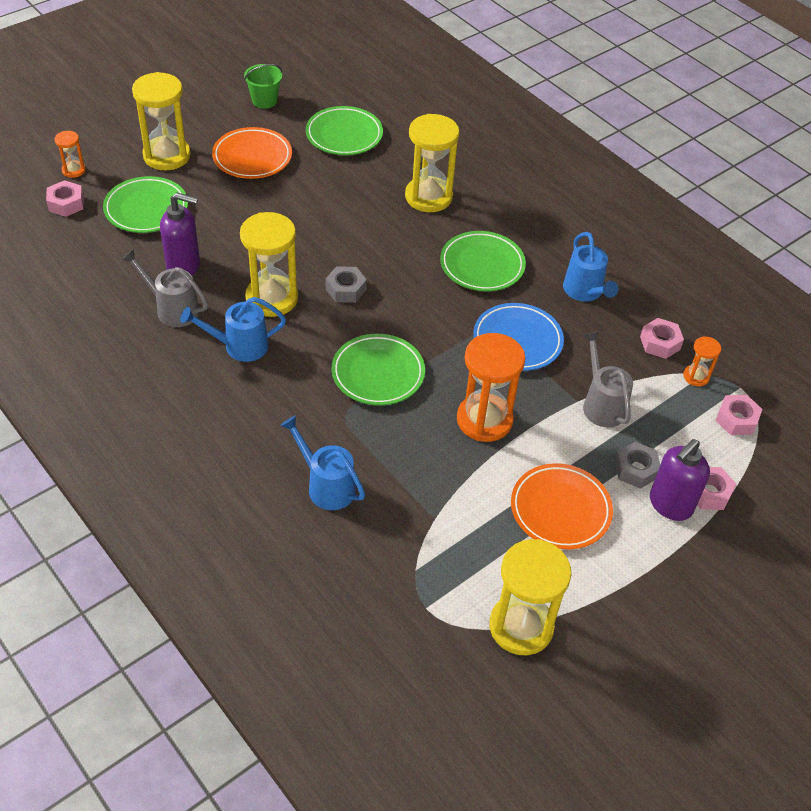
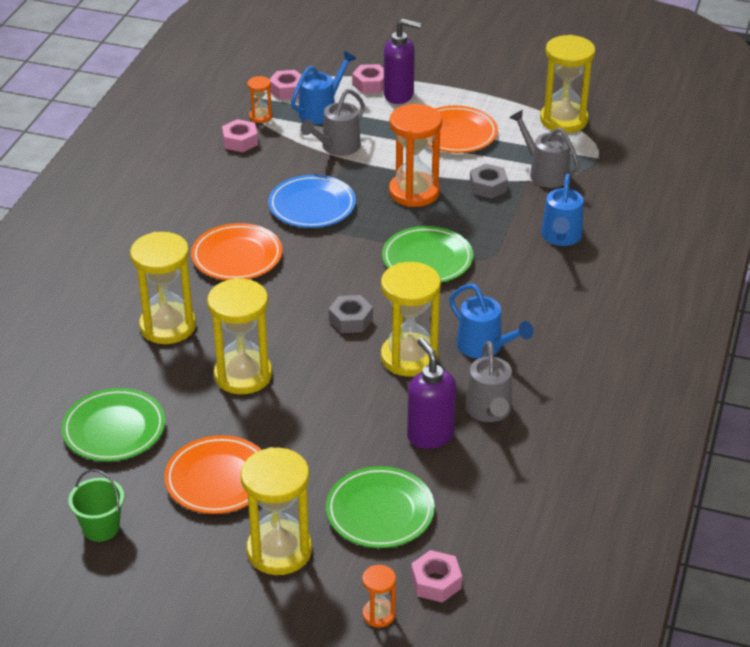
camera: 120 degrees left, 10 degrees down
(339, 209) = (243, 375): none -> yellow hourglass
(437, 541) = (544, 172): none -> grey watering can
(482, 265) = (237, 257): green plate -> orange plate
(585, 292) = (216, 193): blue watering can -> blue watering can (321, 110)
(636, 469) = (384, 116): grey nut -> grey nut (488, 186)

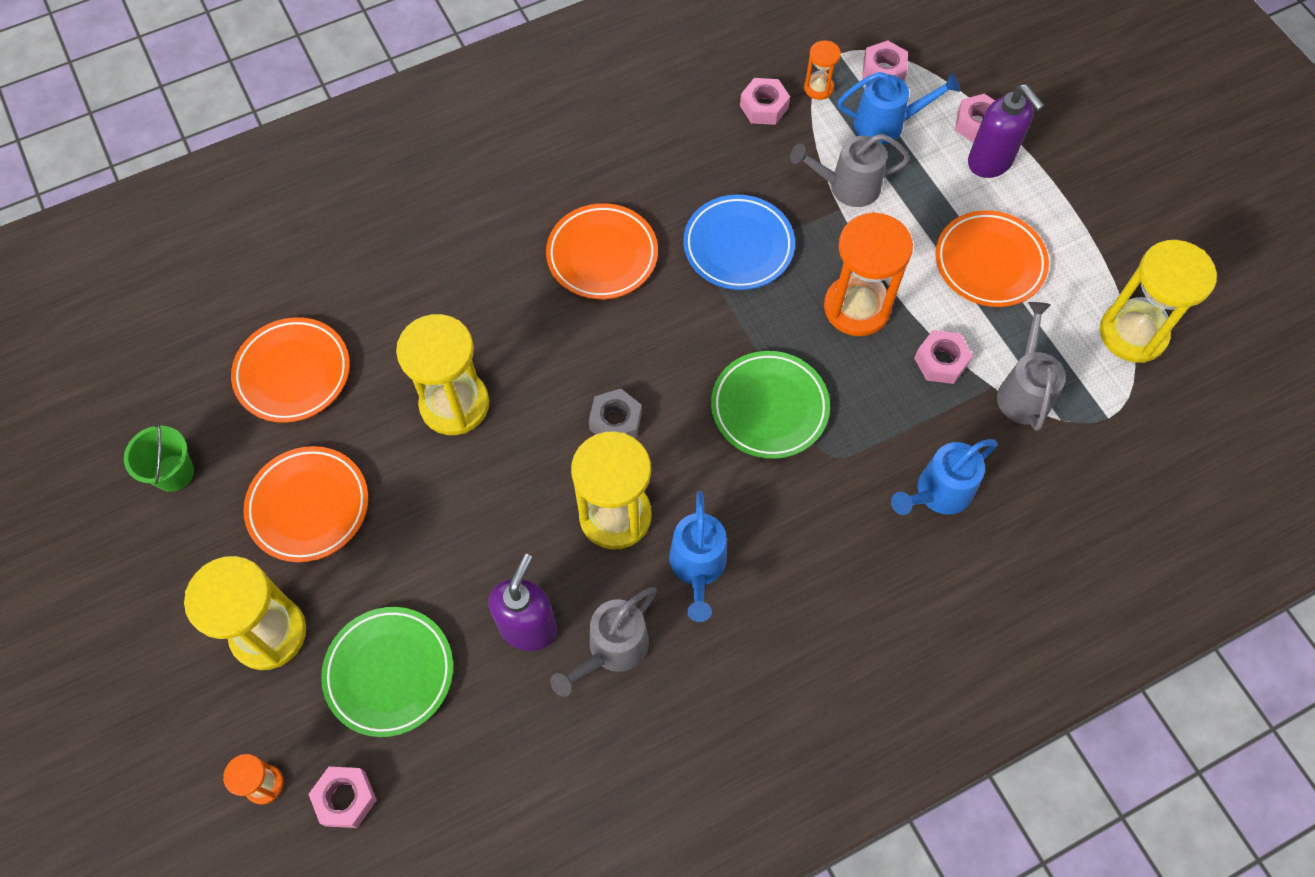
camera: 45 degrees right, 25 degrees up
(114, 430) = (293, 373): green plate -> orange plate
(168, 326) = (457, 290): yellow hourglass -> none
(488, 186) = (941, 361): grey nut -> pink nut

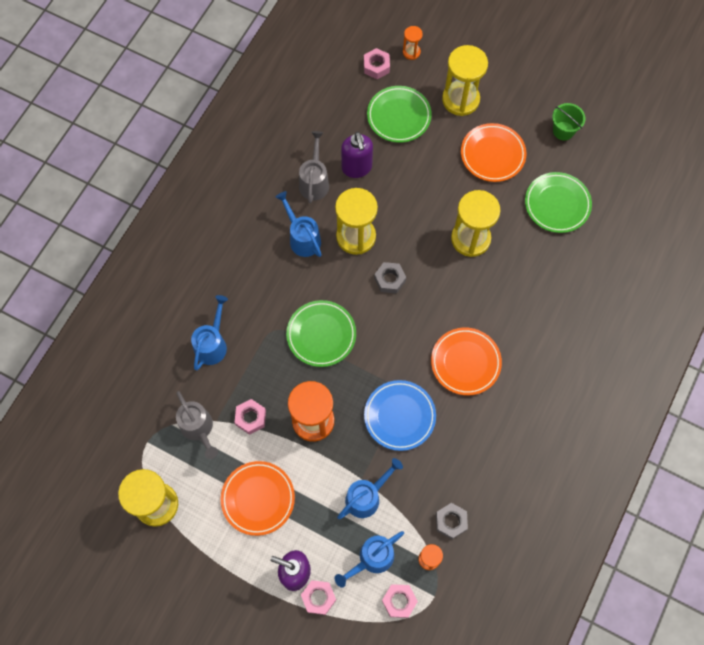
camera: 145 degrees right, 5 degrees up
(293, 373) = (557, 204): orange plate -> green plate
(764, 107) = (451, 521): pink nut -> grey nut
(846, 187) = (367, 496): grey watering can -> blue watering can

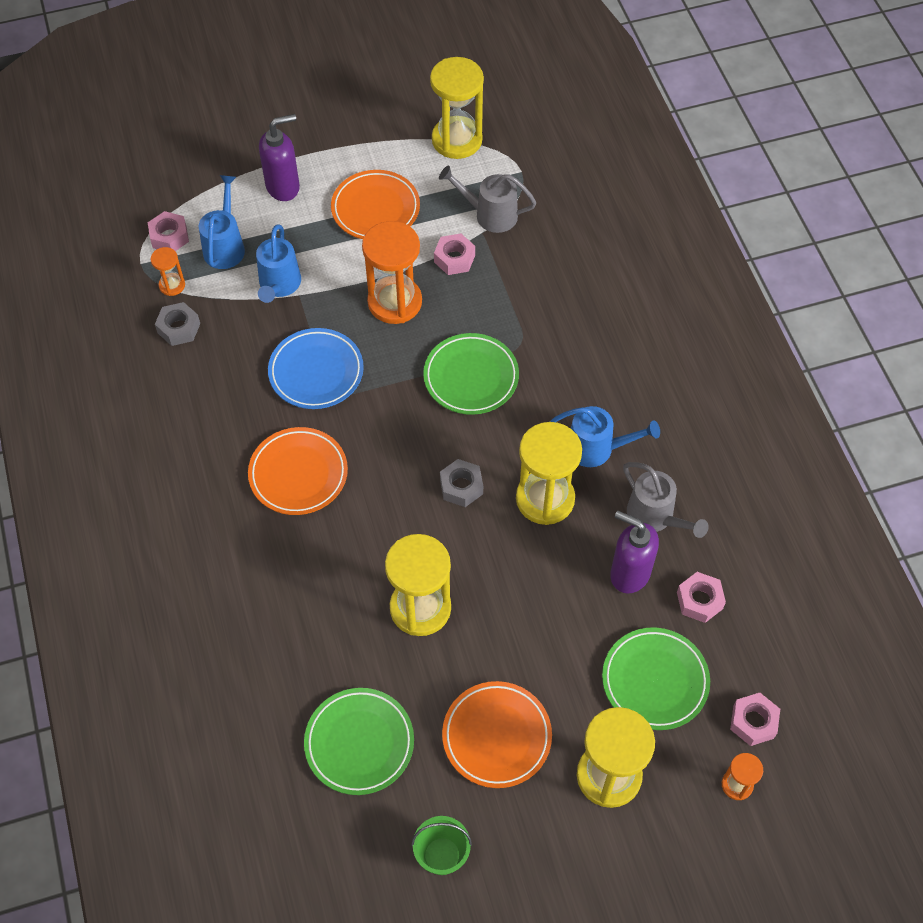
camera: 135 degrees right, 10 degrees down
(212, 343) = (562, 285): blue watering can -> none
(318, 597) = (244, 186): pink nut -> pink nut (699, 600)

